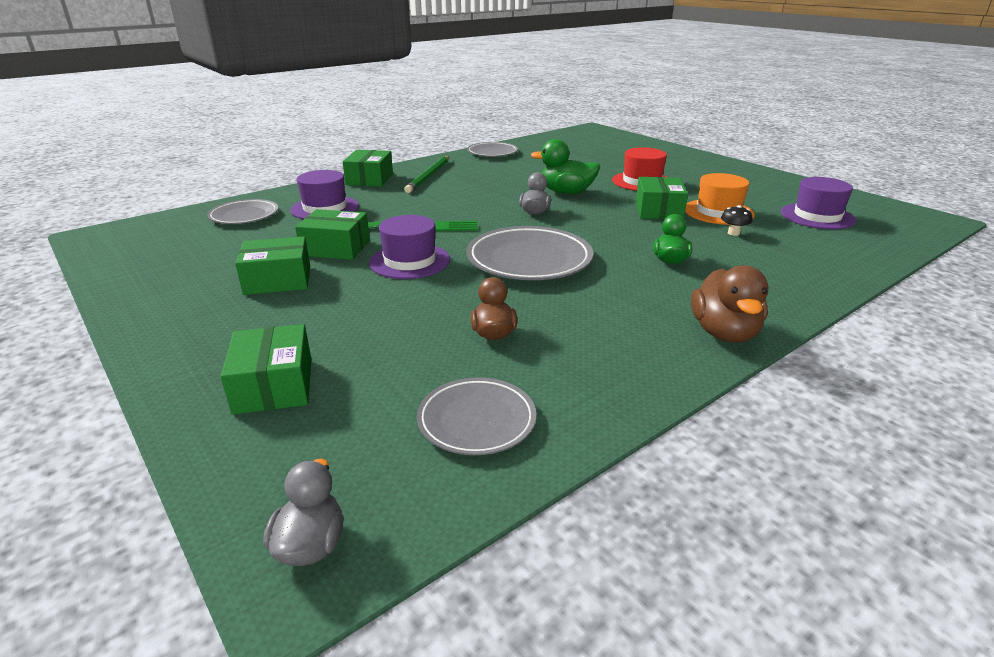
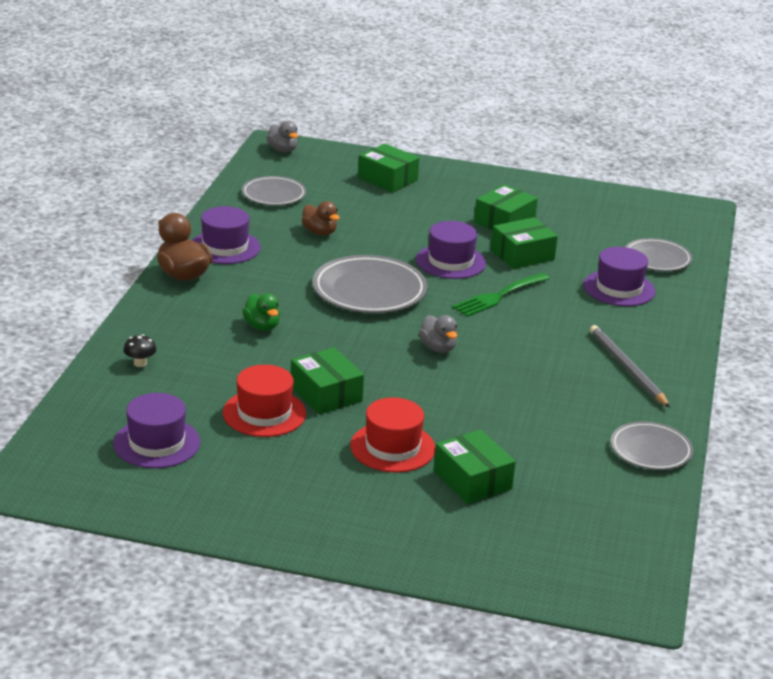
camera: 140 degrees right, 0 degrees up
(369, 179) = (670, 341): green box -> green box (472, 480)
(429, 176) = (627, 368): green pencil -> grey pencil
(566, 192) = (449, 392): green duck -> none
(639, 353) = (225, 247): none -> purple hat
(718, 212) = (264, 413): orange hat -> red hat
(733, 233) = (230, 381): black mushroom -> black mushroom (140, 363)

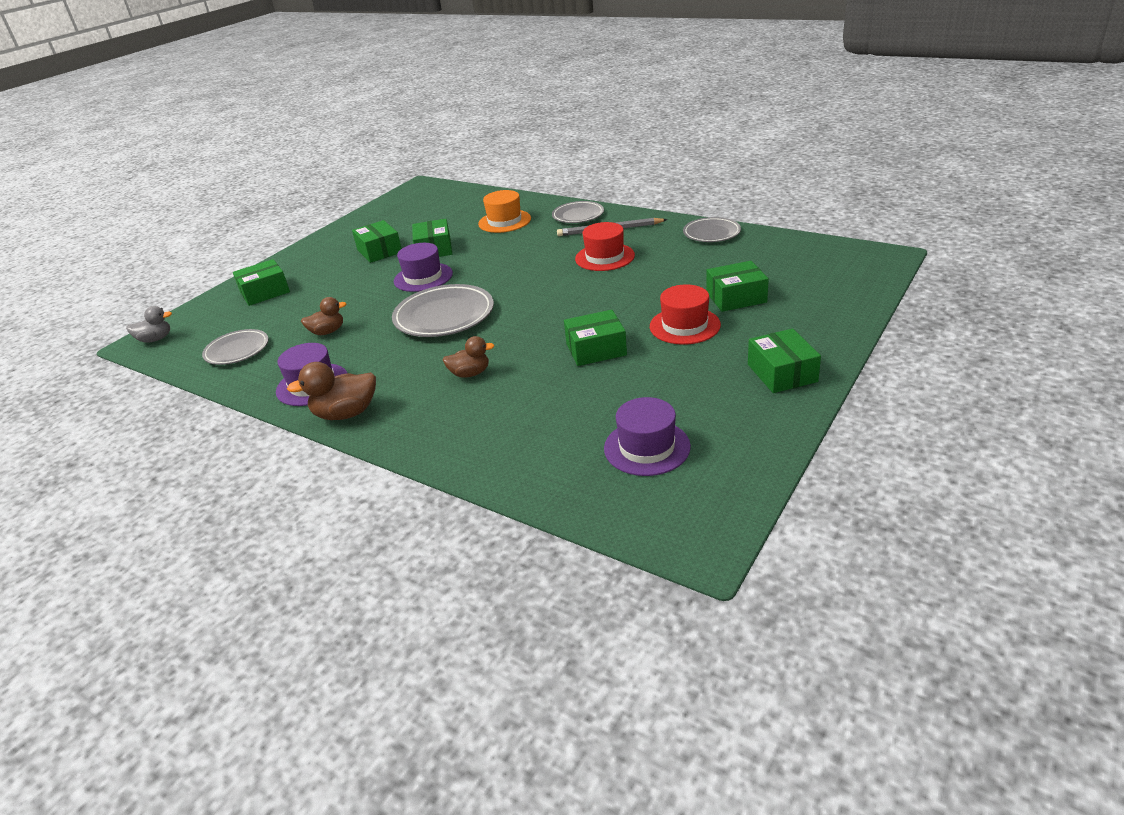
camera: 65 degrees left, 5 degrees up
(140, 363) = (499, 450): black mushroom -> none
(262, 326) = (470, 373): green duck -> brown duck
(264, 413) = (615, 382): red hat -> red hat (604, 257)
(306, 520) = (782, 373): none -> green box
(438, 348) = (549, 294): grey duck -> none
(498, 296) = (488, 264): green fork -> none
(619, 288) = (504, 221): purple hat -> orange hat
(657, 259) = (474, 205): grey plate -> grey plate (578, 215)

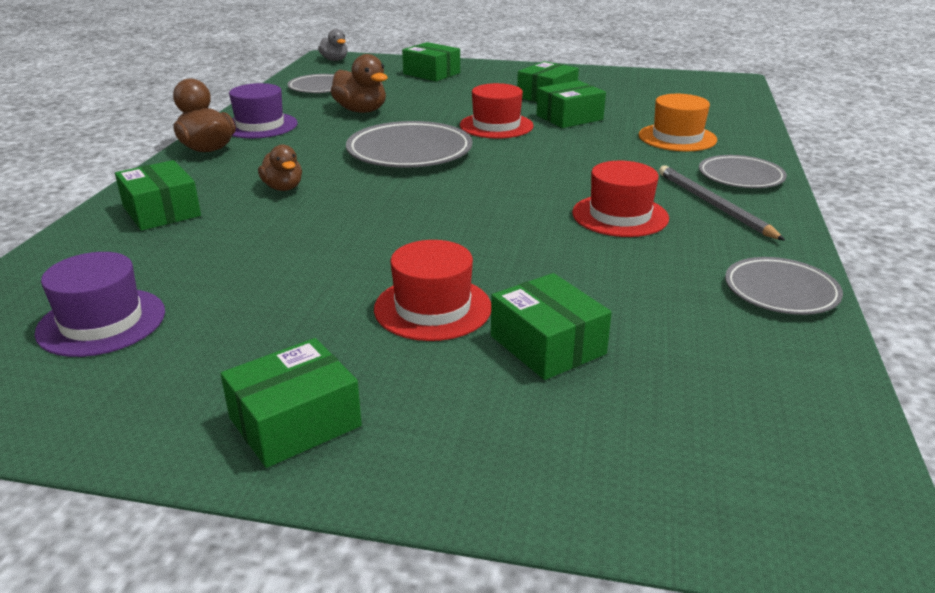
camera: 65 degrees right, 5 degrees down
(327, 332) = (361, 111): brown duck -> brown duck, size x1.51
(423, 277) = (496, 126): purple hat -> red hat
(596, 349) = (349, 250): green box -> green box (161, 211)

